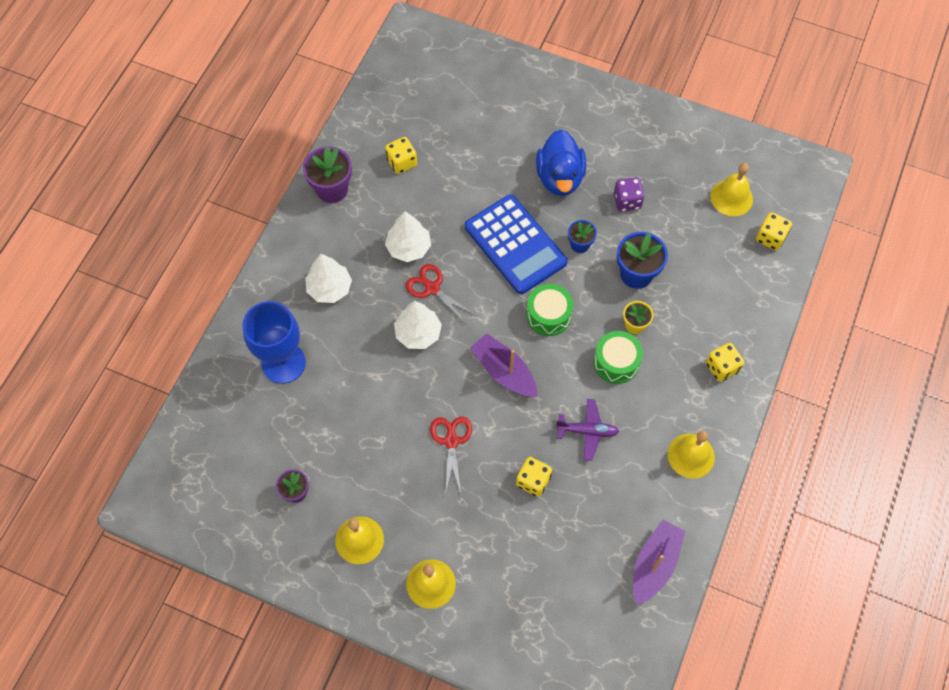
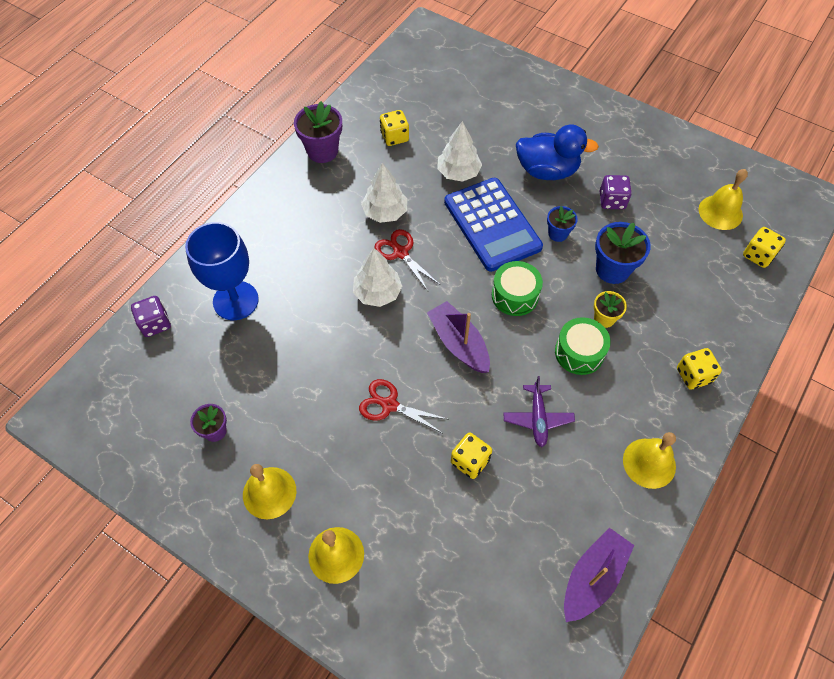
camera: 10 degrees right, 5 degrees down
(212, 399) = (155, 324): none -> purple dice
(329, 288) = (299, 238): white tree -> white tree (458, 172)
(451, 441) = (389, 405): red scissors -> red scissors turned 75 degrees counterclockwise
(559, 177) = (547, 170): blue duck -> blue duck turned 90 degrees counterclockwise
(587, 431) = (537, 418): purple plane -> purple plane turned 75 degrees clockwise

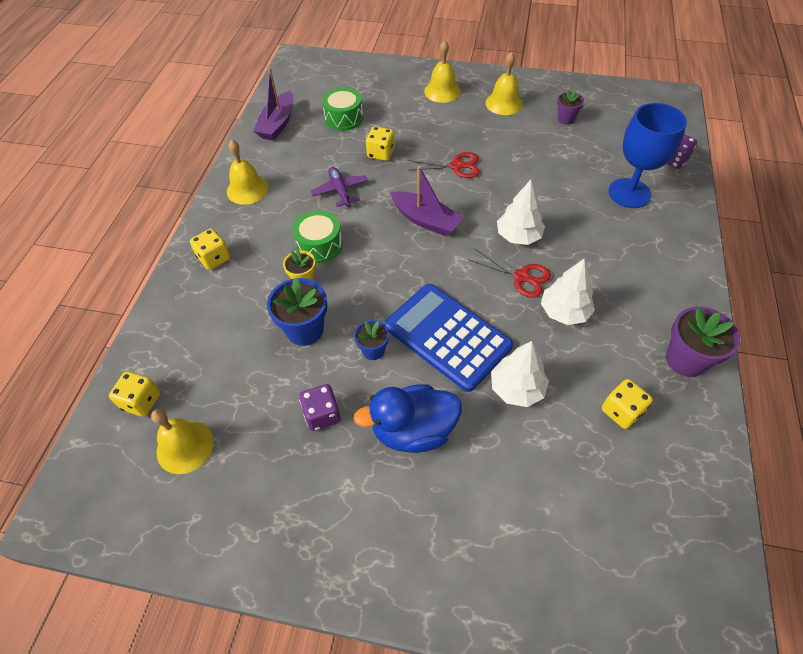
camera: 160 degrees right, 5 degrees down
(515, 295) = (394, 273): green drum -> green drum (344, 118)

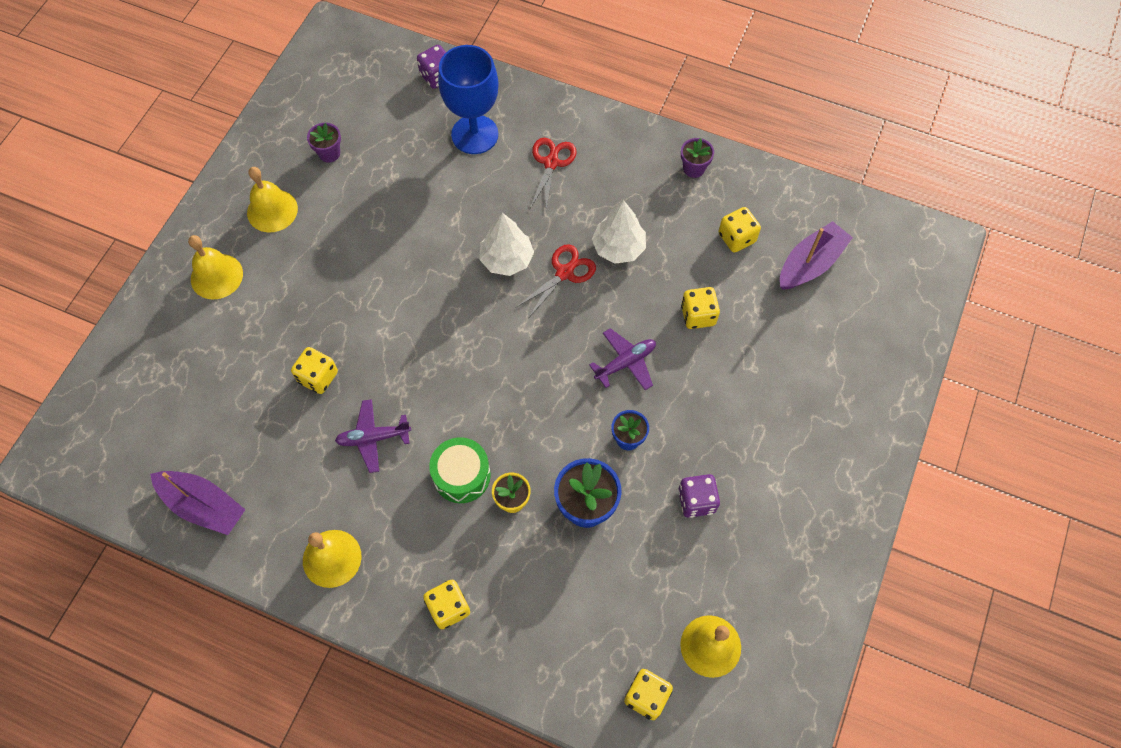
camera: 80 degrees left, 10 degrees up
(344, 118) = (225, 412): green drum -> none
(413, 430) = (727, 417): blue duck -> none
(425, 220) = (455, 348): purple boat -> purple boat (810, 264)
(447, 336) = (625, 363): blue calculator -> purple plane
(456, 166) = (373, 294): red scissors -> red scissors (551, 163)
(516, 388) = (698, 315): white tree -> yellow dice
(685, 360) = (694, 168): purple flower pot -> purple flower pot, size x0.59

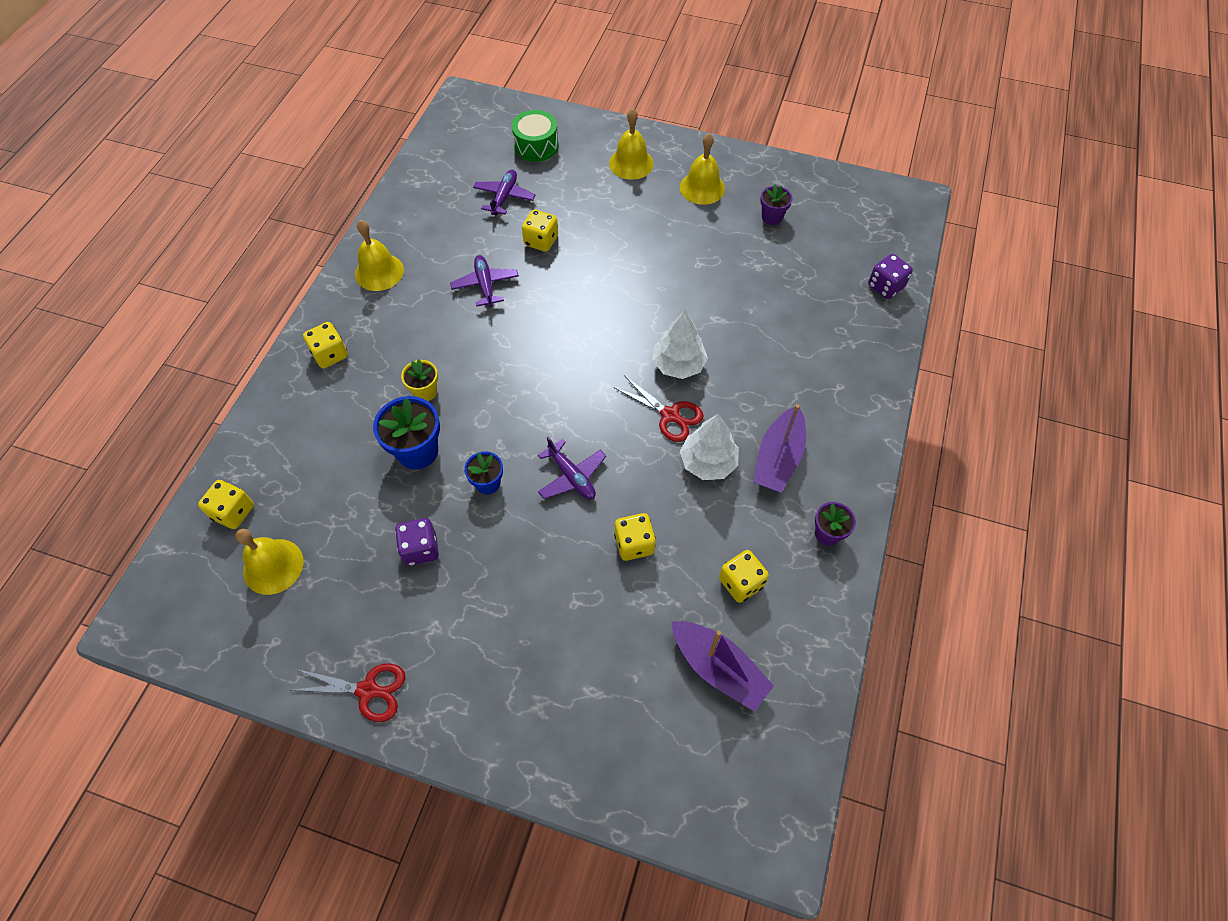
camera: 85 degrees right, 5 degrees down
(203, 505) = (427, 188): purple boat -> purple boat (778, 458)
(239, 415) = (504, 197): none -> purple plane
(461, 475) = (450, 351): green drum -> green drum (536, 146)
(474, 134) = (821, 324): blue goblet -> none
(551, 163) = (802, 393): red scissors -> red scissors (367, 690)

